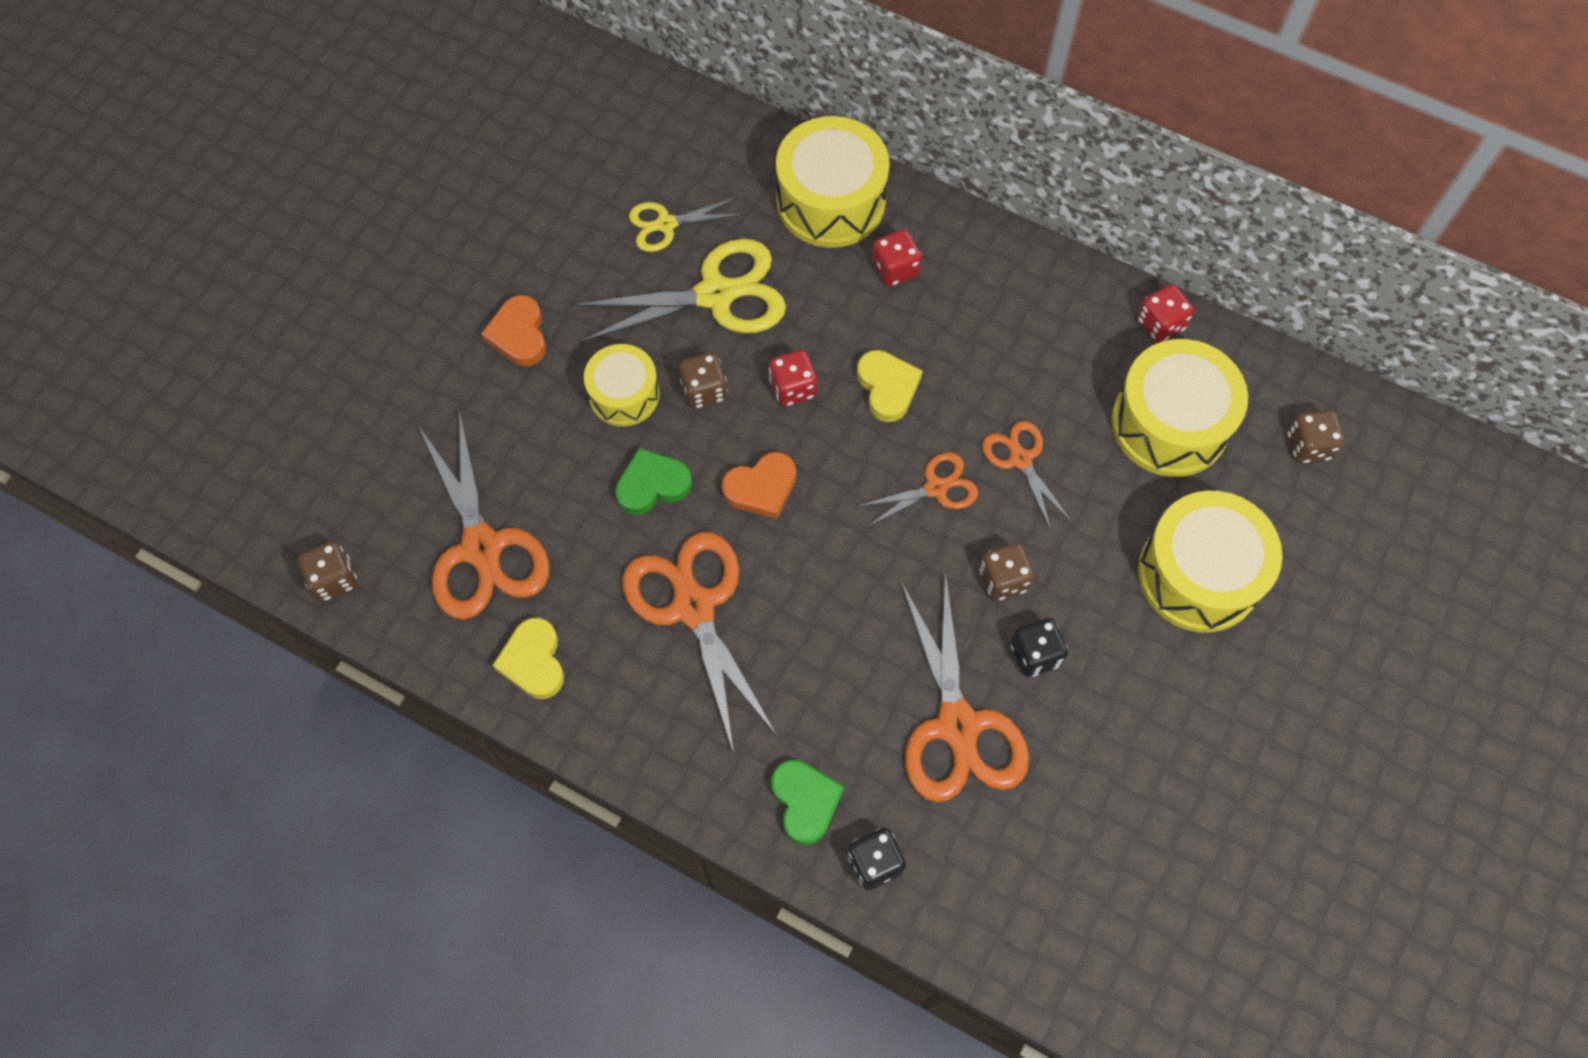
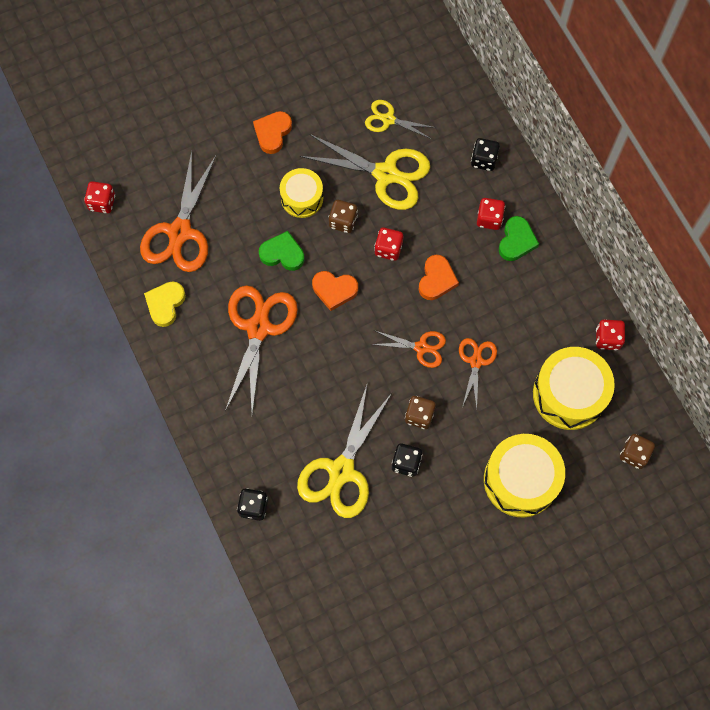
camera: 35 degrees right, 5 degrees up
(334, 579) = (102, 202): brown dice -> red dice
(805, 802) = (242, 456): green heart -> green heart (516, 241)
(831, 201) = (484, 160): yellow drum -> black dice
(887, 387) = (436, 279): yellow heart -> orange heart
(958, 726) = (341, 471): orange scissors -> yellow scissors

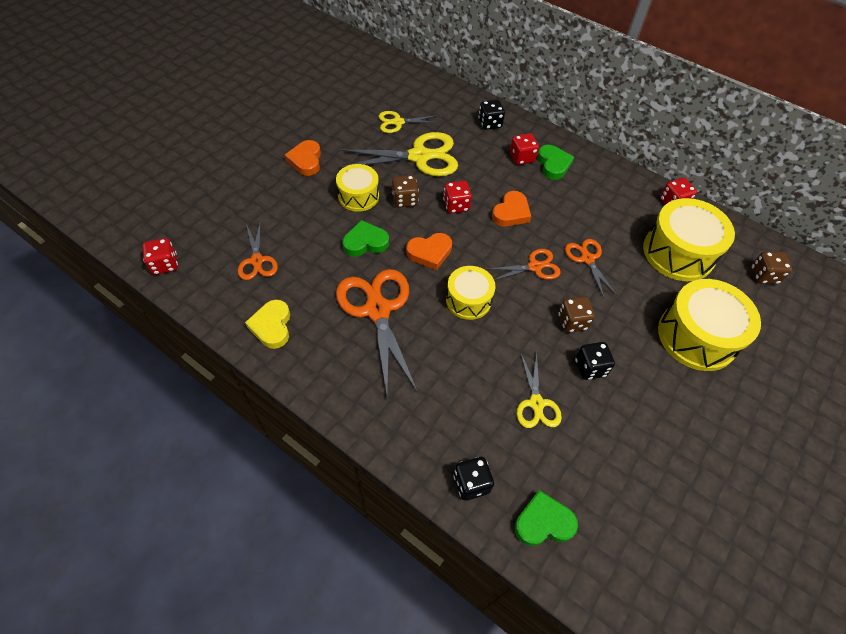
camera: 30 degrees left, 15 degrees down
(180, 232) = (257, 261): orange scissors -> orange scissors, size x0.55
(289, 560) = (543, 522): none -> green heart
(341, 353) = (468, 300): none -> yellow drum
(341, 471) = (536, 403): yellow scissors -> yellow scissors, size x0.55
(436, 279) = (511, 212): orange heart -> orange heart turned 45 degrees clockwise

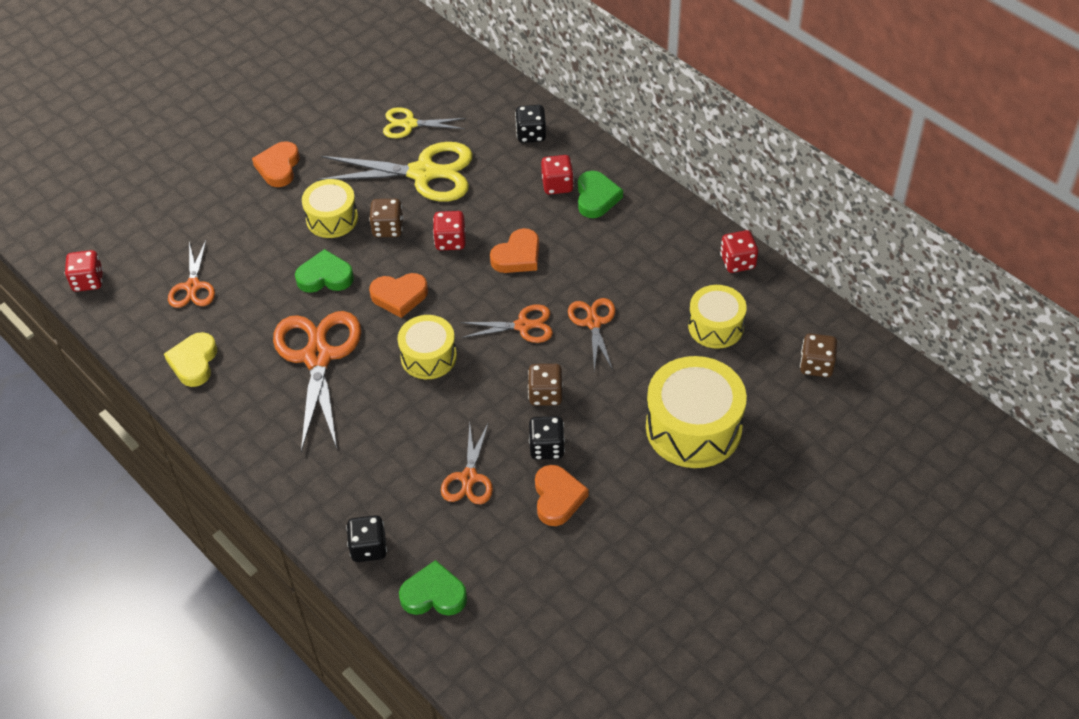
camera: 15 degrees right, 5 degrees down
(536, 403) = (469, 478): yellow scissors -> orange scissors
(615, 412) = (557, 498): none -> orange heart
(678, 252) = (716, 326): yellow drum -> yellow drum, size x0.61

